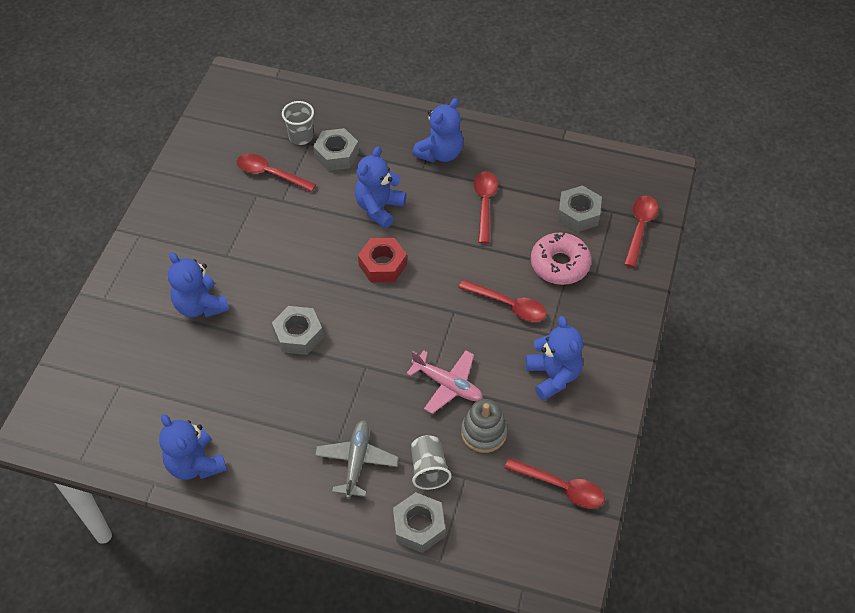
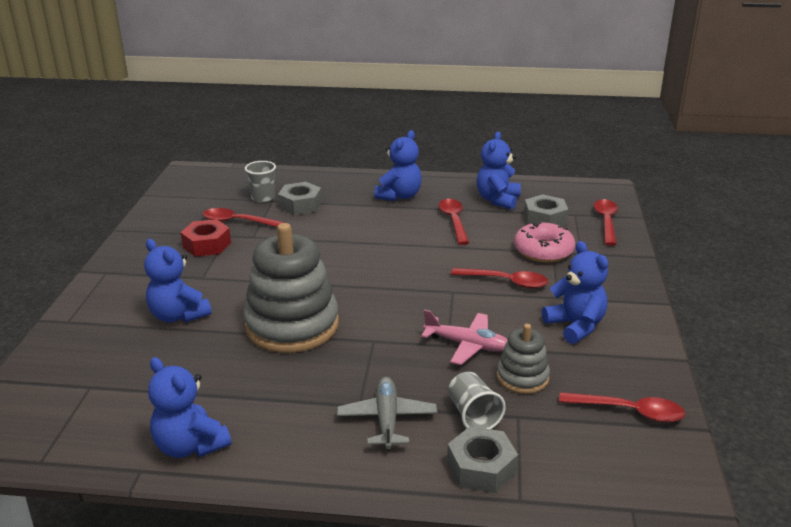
camera: 10 degrees left, 25 degrees down
(298, 335) = (292, 325): grey nut -> grey stacking toy
(379, 208) = (352, 233): blue teddy bear -> blue teddy bear (497, 200)
(382, 265) = (368, 268): red nut -> red nut (207, 245)

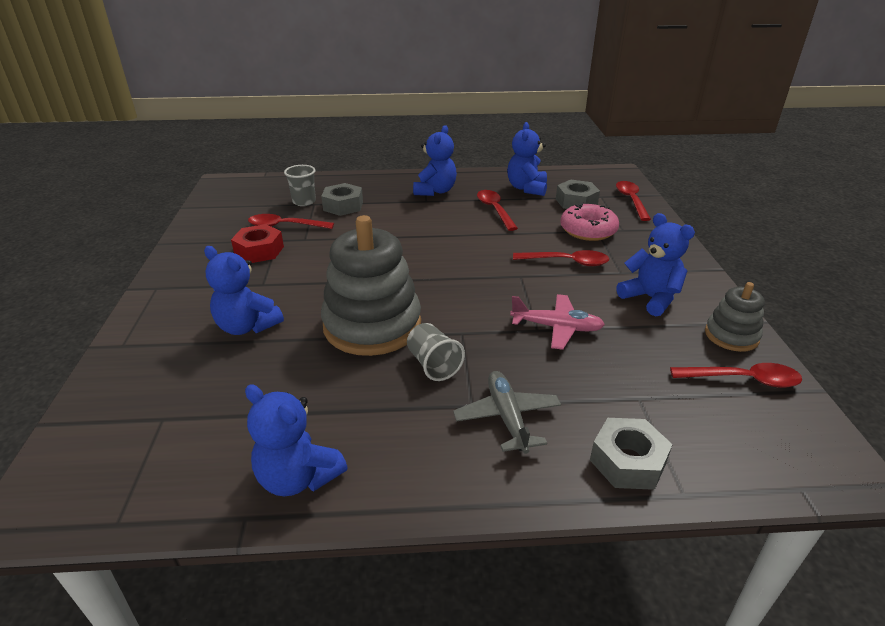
camera: 10 degrees left, 5 degrees up
(473, 415) = (594, 402): grey cup -> grey cup (433, 364)
(522, 377) = (624, 355): grey stacking toy -> grey stacking toy (731, 336)

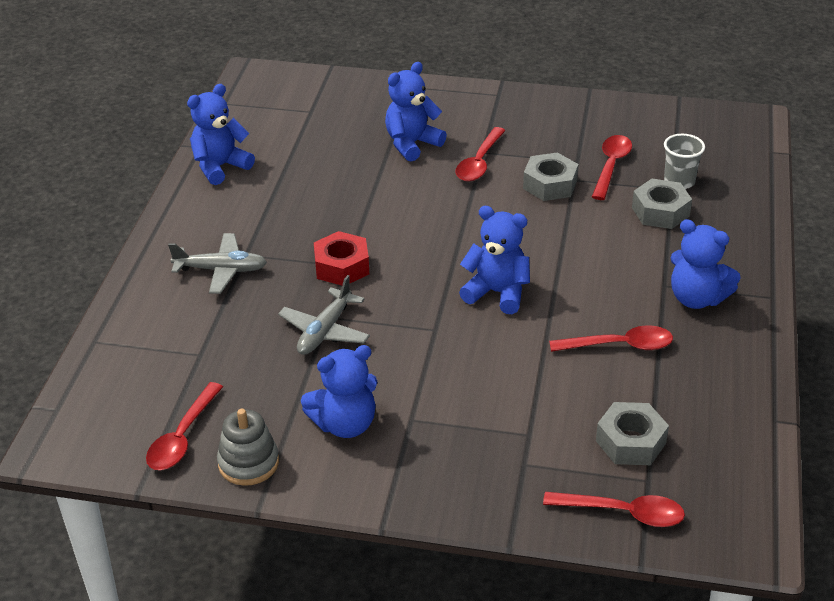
camera: 105 degrees right, 5 degrees up
(259, 251) = (554, 149): red nut -> red nut (342, 267)
(372, 325) = (383, 212): grey stacking toy -> none
(433, 364) = (307, 241): grey cup -> none
(527, 188) = (692, 398): blue teddy bear -> blue teddy bear (497, 293)
(557, 327) = (325, 331): pink plane -> grey plane
(566, 262) = (452, 377): red spoon -> red spoon (479, 162)
(588, 230) = (531, 424): pink donut -> none
(627, 461) = (140, 322): grey nut -> grey nut (550, 184)

